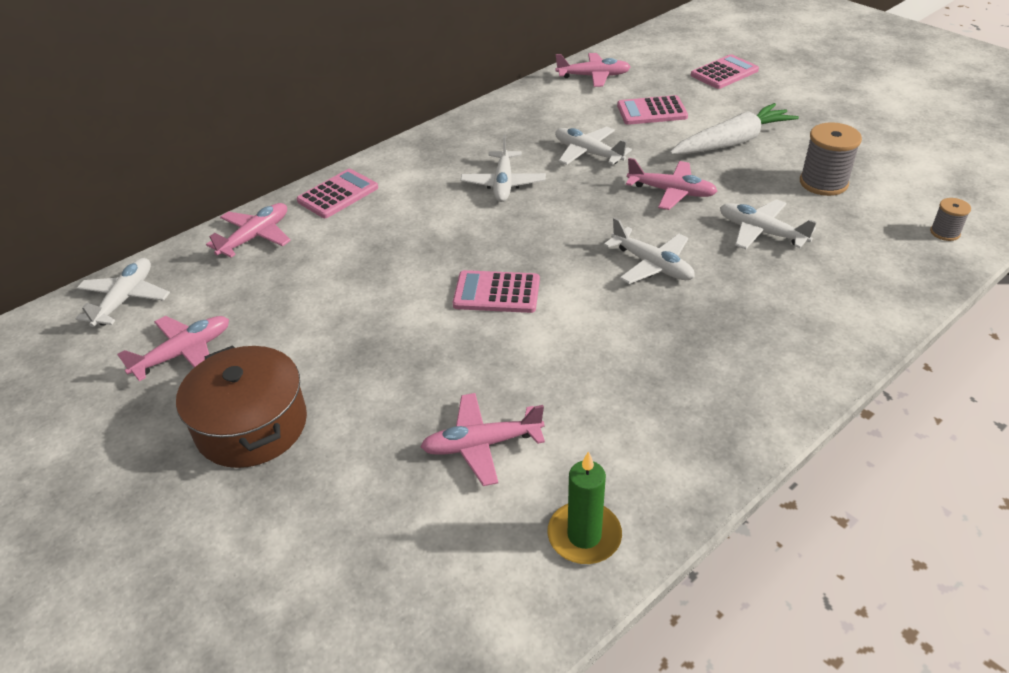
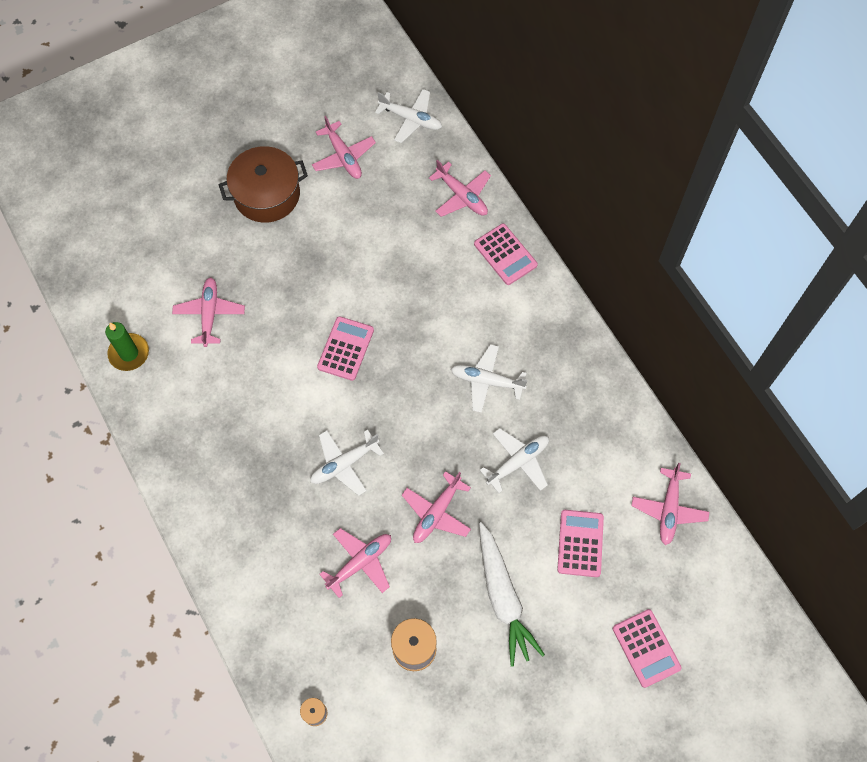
camera: 100 degrees right, 25 degrees up
(761, 232) = (360, 562): white plane -> pink plane

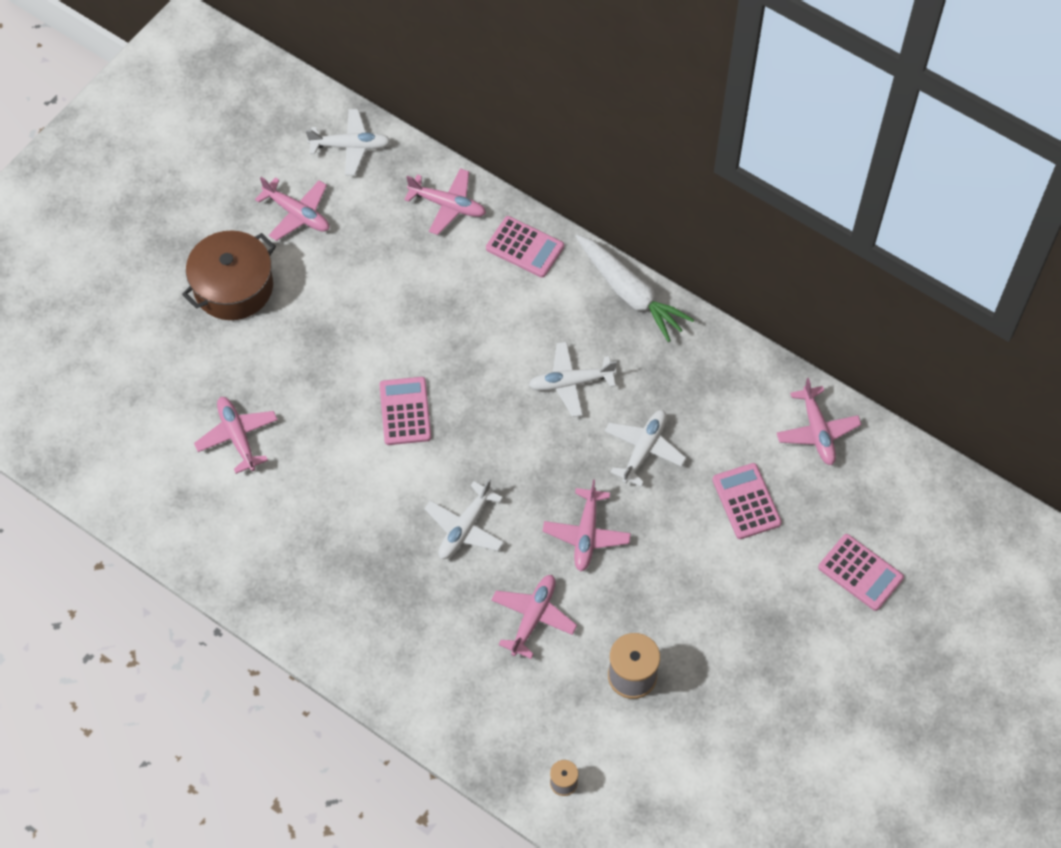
camera: 25 degrees left, 5 degrees down
(129, 353) = (169, 514): green candle -> none
(503, 597) = (696, 587): white carrot -> white carrot (630, 293)

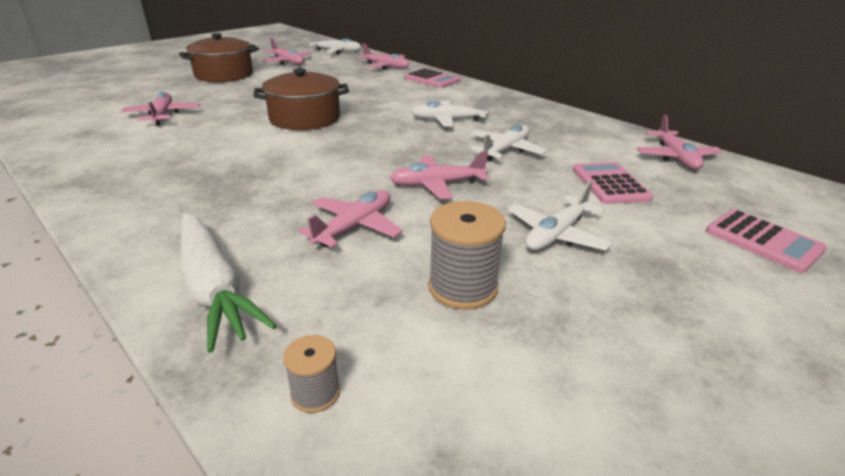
camera: 10 degrees right, 30 degrees down
(405, 411) = (305, 118): pink calculator -> brown pot
(465, 528) = (316, 169): white plane -> white plane (556, 234)
(586, 534) = (436, 184): pink plane -> pink plane turned 60 degrees clockwise
(630, 293) = (505, 96): white carrot -> white carrot (214, 288)

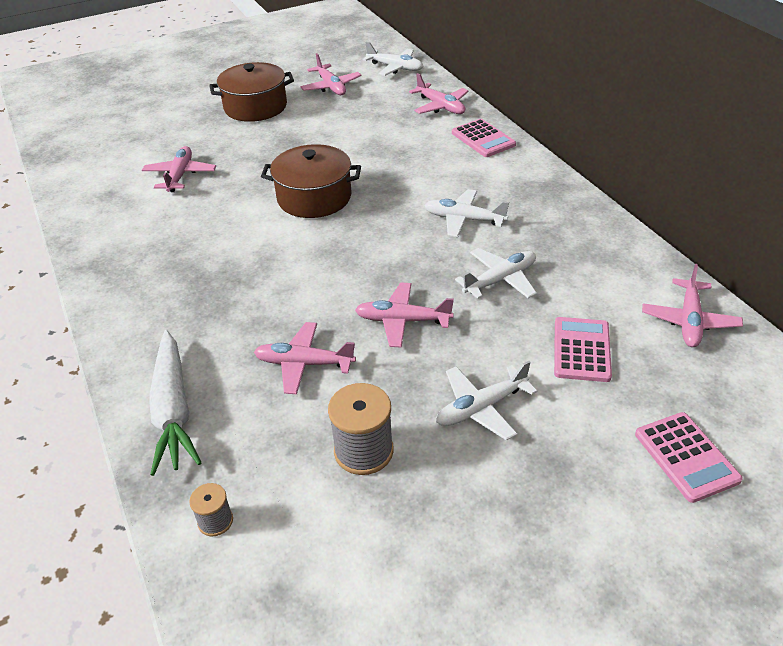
camera: 20 degrees right, 10 degrees up
(354, 227) = (304, 364): pink plane -> pink plane turned 135 degrees counterclockwise

